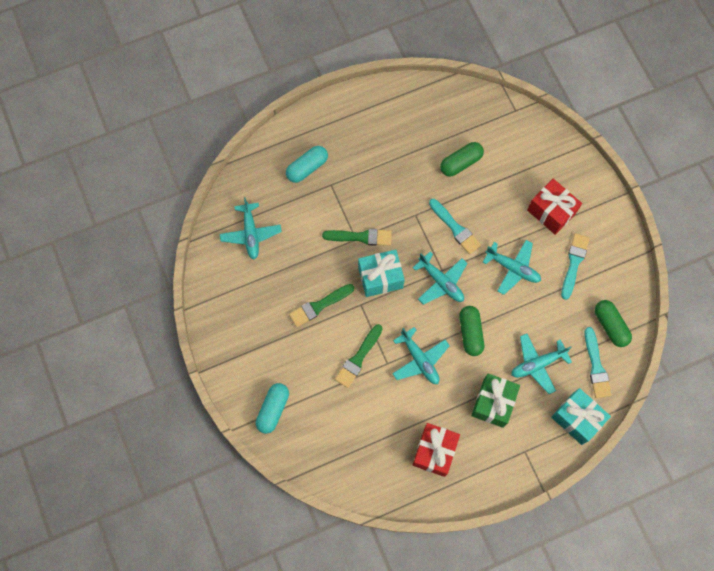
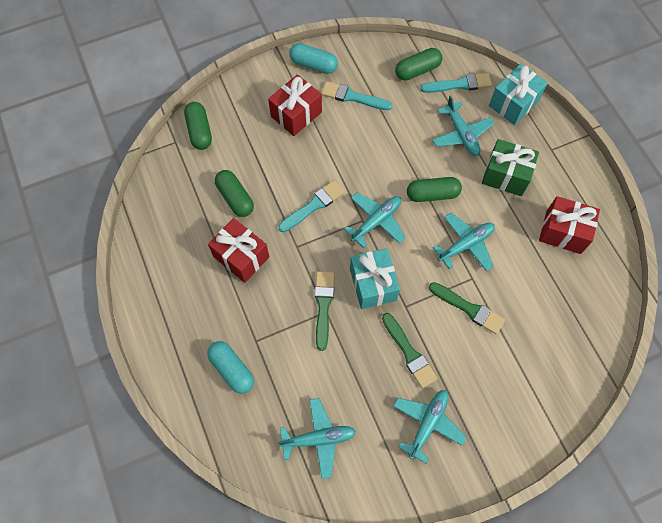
camera: 90 degrees left, 5 degrees down
(273, 409) = (538, 405): turquoise capsule -> turquoise capsule (313, 65)
(405, 170) = (241, 257): none -> red gift
(512, 268) = (359, 152): turquoise plane -> turquoise plane (427, 424)
(528, 130) = (200, 131): none -> green capsule

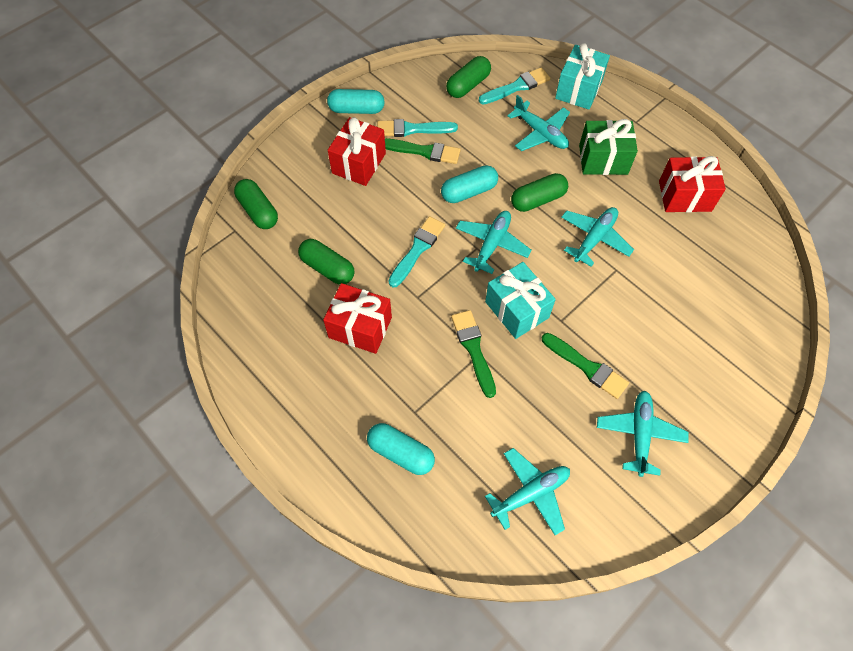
camera: 20 degrees left, 5 degrees down
(377, 168) = (469, 192): none -> turquoise capsule
(469, 309) = (627, 301): green brush -> green brush (423, 151)

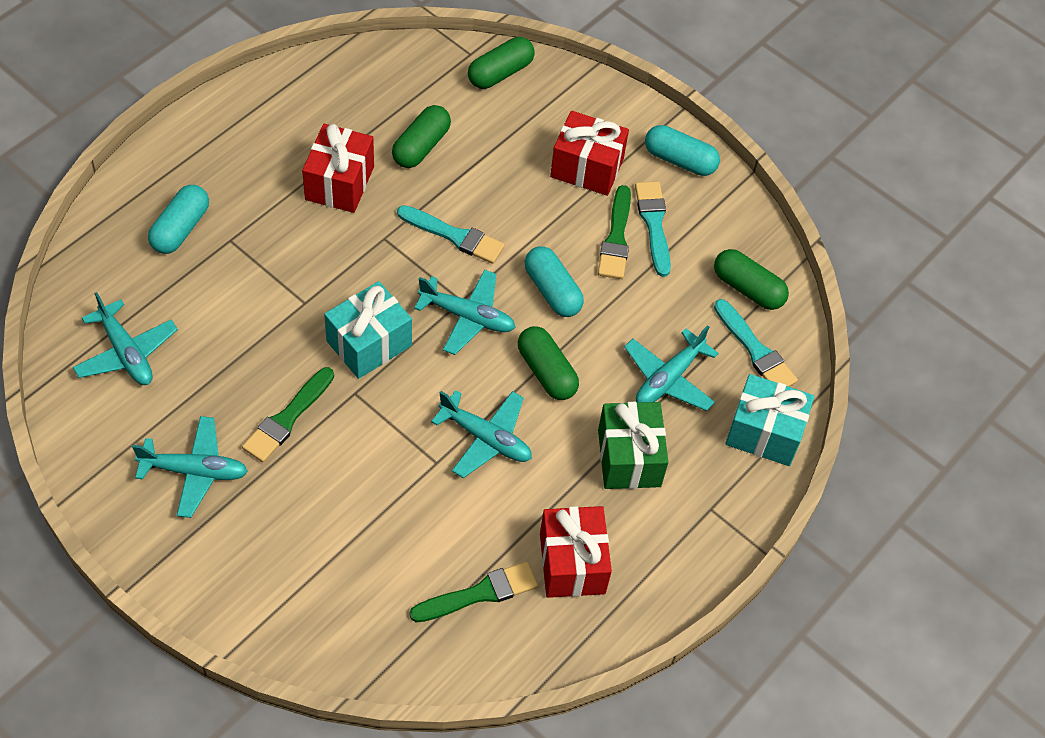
camera: 80 degrees right, 5 degrees down
(356, 109) = (680, 160): turquoise capsule -> turquoise capsule turned 60 degrees counterclockwise
(473, 349) = (311, 297): green brush -> green brush (479, 593)

